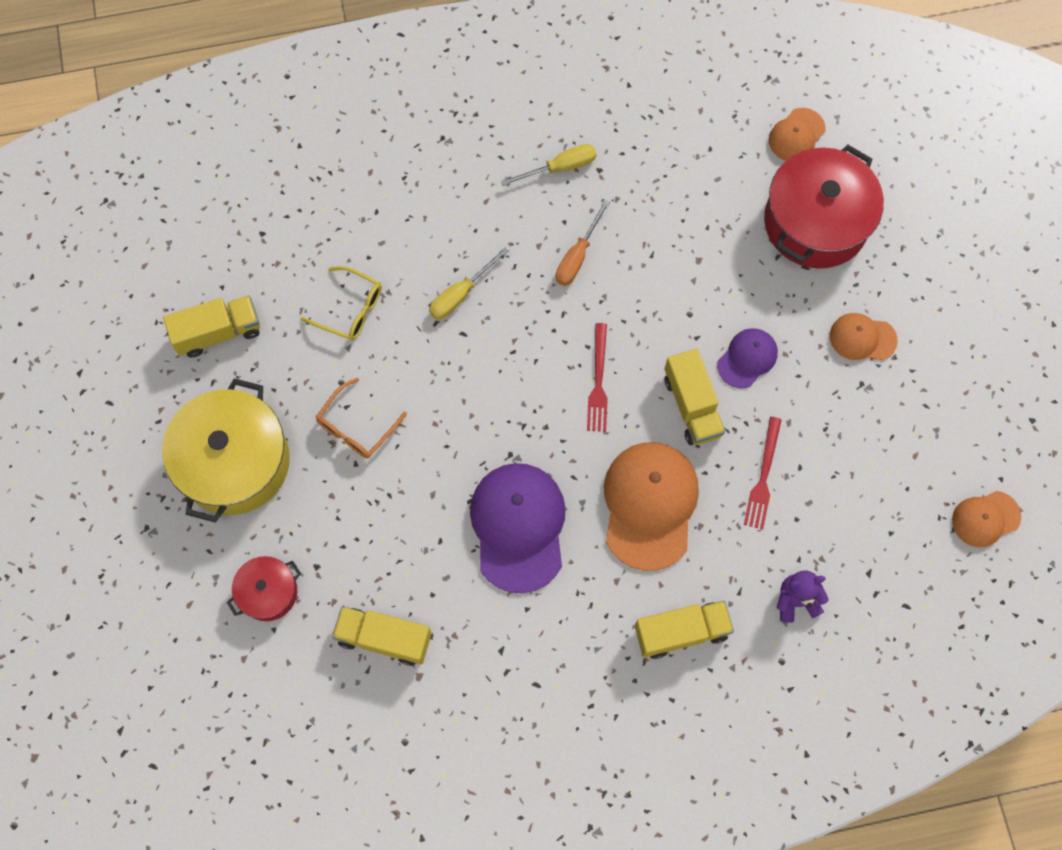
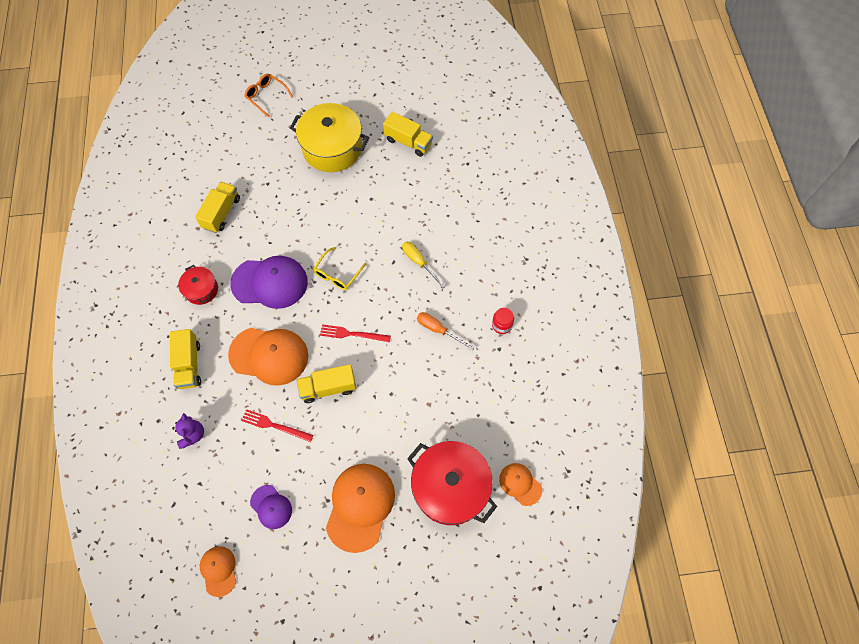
camera: 95 degrees right, 5 degrees down
(218, 333) = (408, 142): yellow truck -> yellow truck turned 45 degrees counterclockwise
(268, 592) = (258, 161): red pot -> red pot (201, 290)
(351, 310) = (415, 205): yellow glasses -> yellow glasses (337, 274)
(356, 427) = (343, 205): orange glasses -> orange glasses (266, 96)
(560, 168) = (502, 325): yellow screwdriver -> red jar
(747, 358) = (355, 426): purple cap -> purple cap (271, 507)
(862, 338) = (360, 506): orange cap -> orange cap, size x1.87

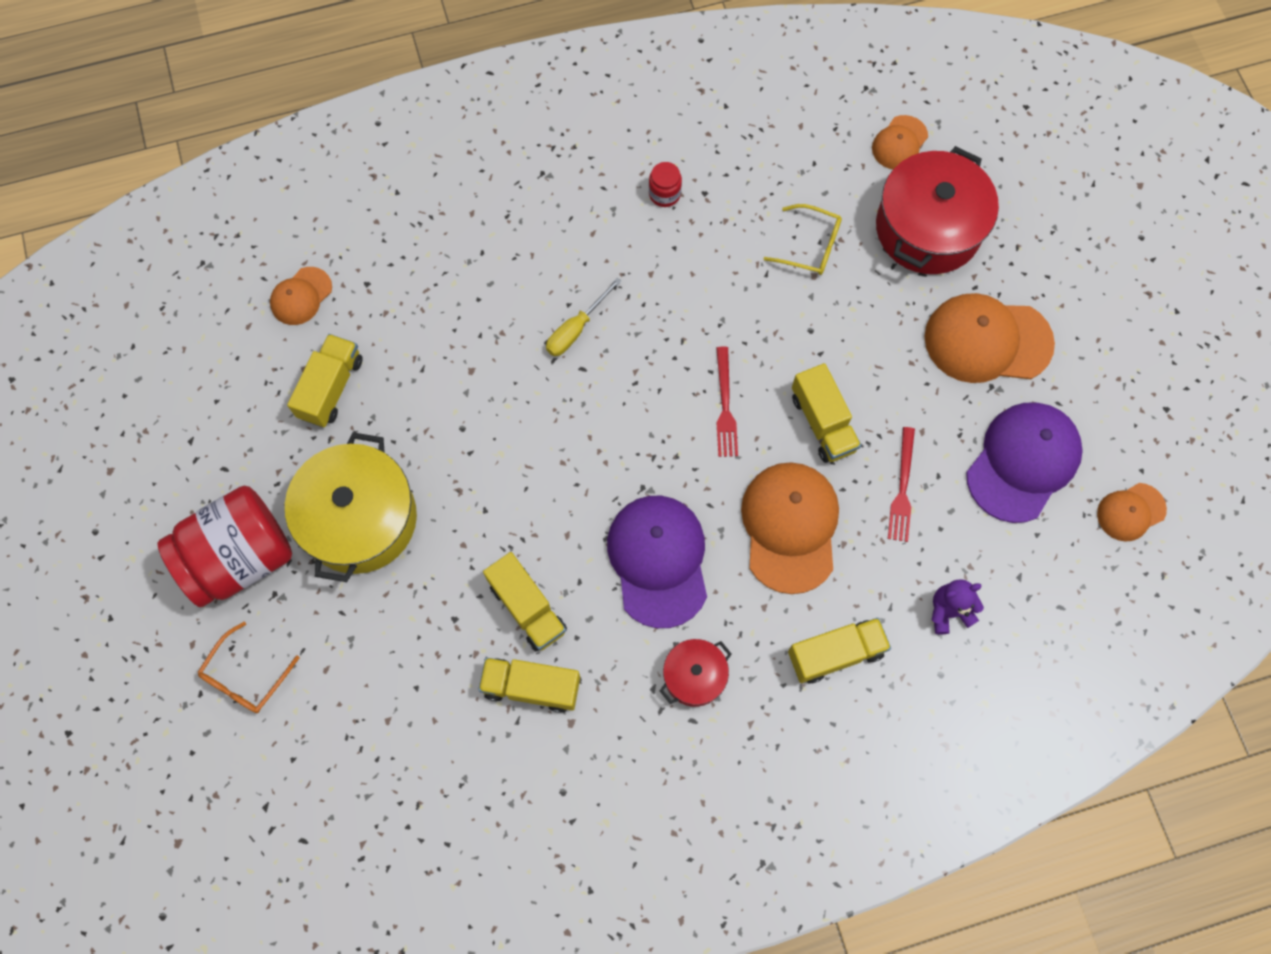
camera: 100 degrees left, 5 degrees up
(263, 216) = (527, 608): none -> yellow truck
(271, 507) = (1023, 462): purple cap -> purple cap, size x1.87
(326, 98) = (240, 557): none -> red jar
(337, 274) = (622, 453): yellow glasses -> yellow glasses (811, 246)
(438, 330) = (691, 281): orange screwdriver -> none
(465, 133) = (301, 296): none -> orange cap

